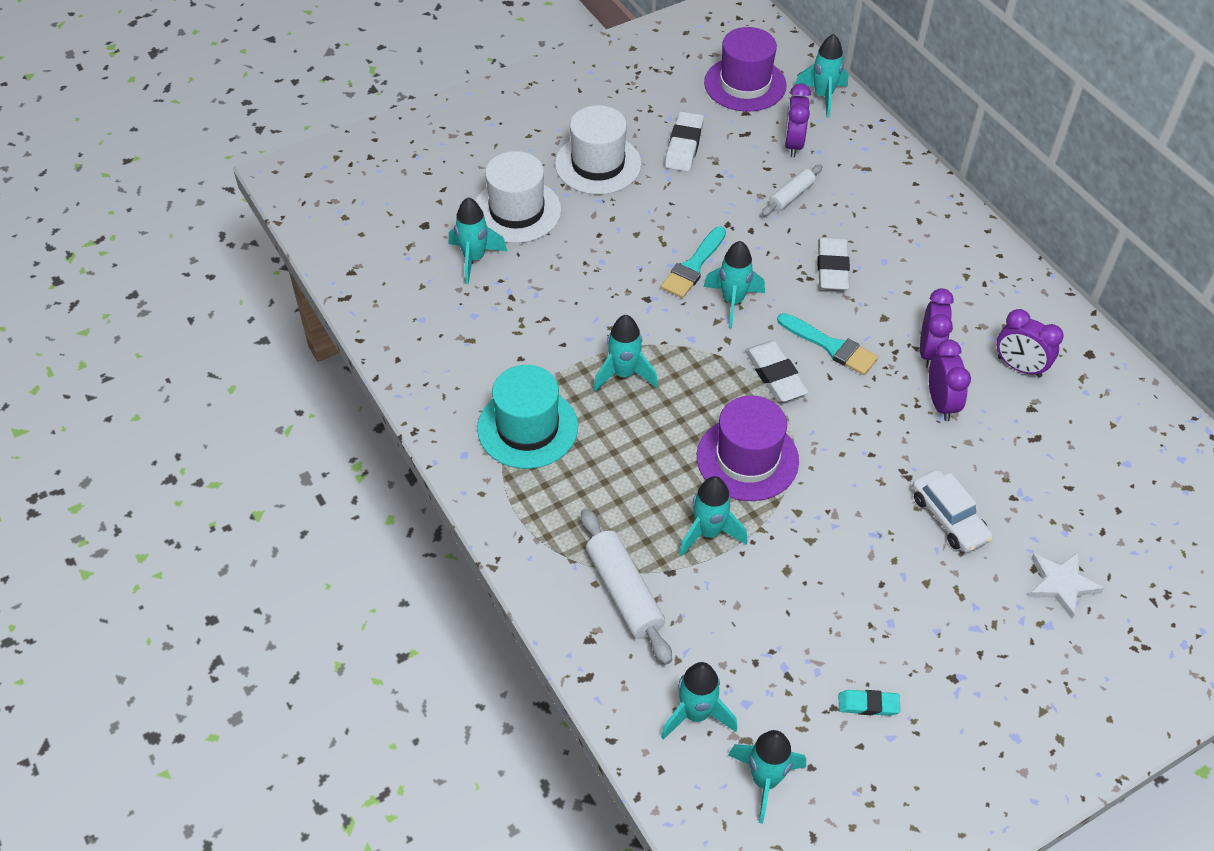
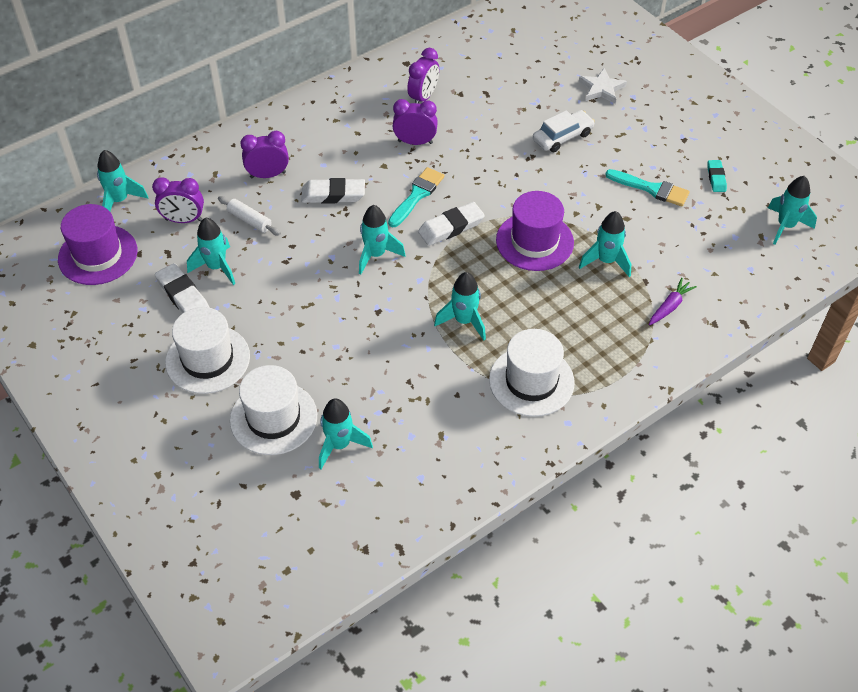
camera: 95 degrees left, 0 degrees up
(527, 427) = (531, 381): turquoise hat -> white hat
(624, 592) = (670, 306): white rolling pin -> purple carrot
(684, 146) = (183, 296): white eraser -> white eraser turned 45 degrees clockwise
(693, 266) = (337, 282): turquoise brush -> turquoise brush (651, 189)
(696, 714) = (752, 262): turquoise rocket -> turquoise rocket (216, 267)
(941, 403) = (463, 137): purple clock -> purple clock (268, 175)

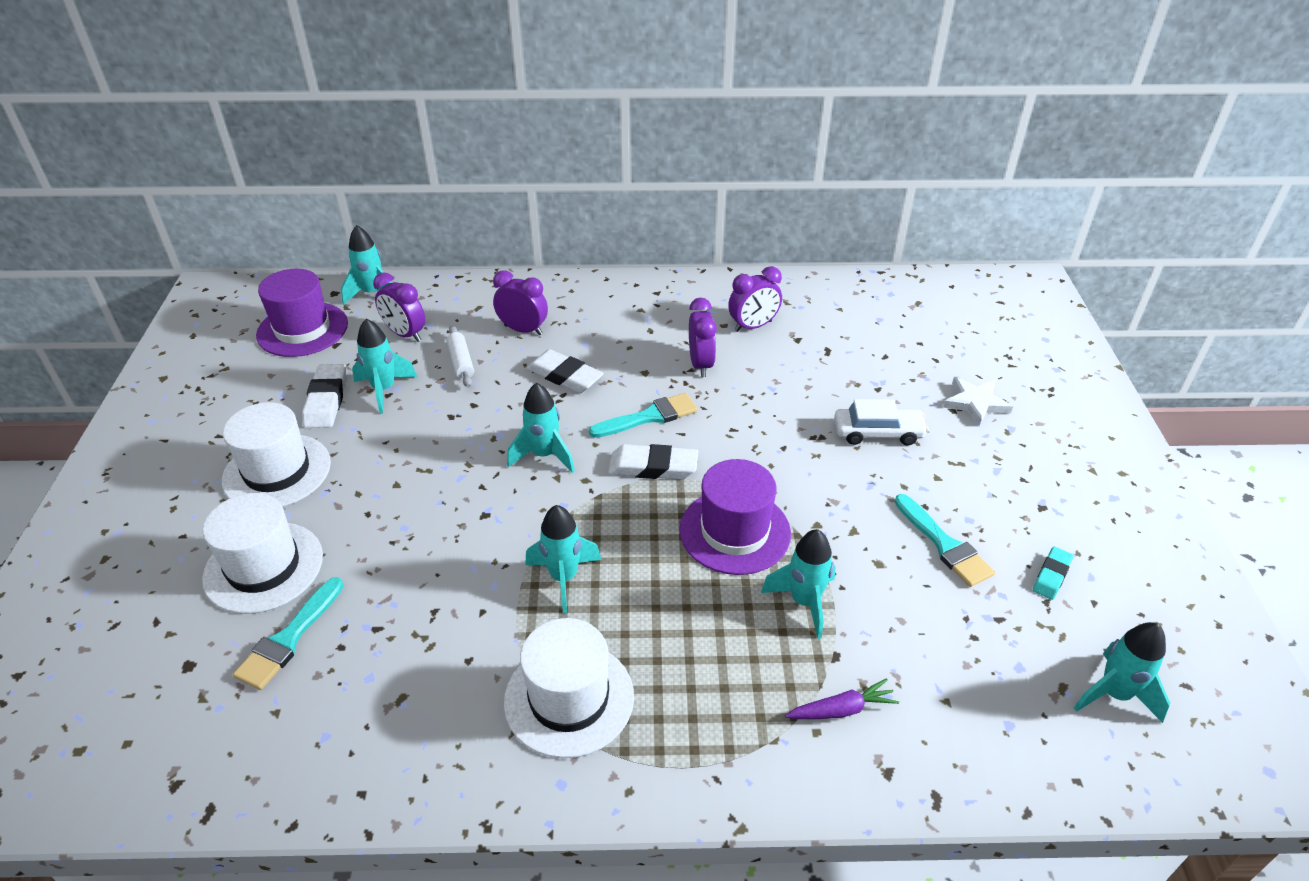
camera: 35 degrees right, 10 degrees down
(339, 445) = (289, 638): turquoise rocket -> turquoise brush
(415, 142) = (701, 364): purple clock -> purple clock turned 45 degrees clockwise

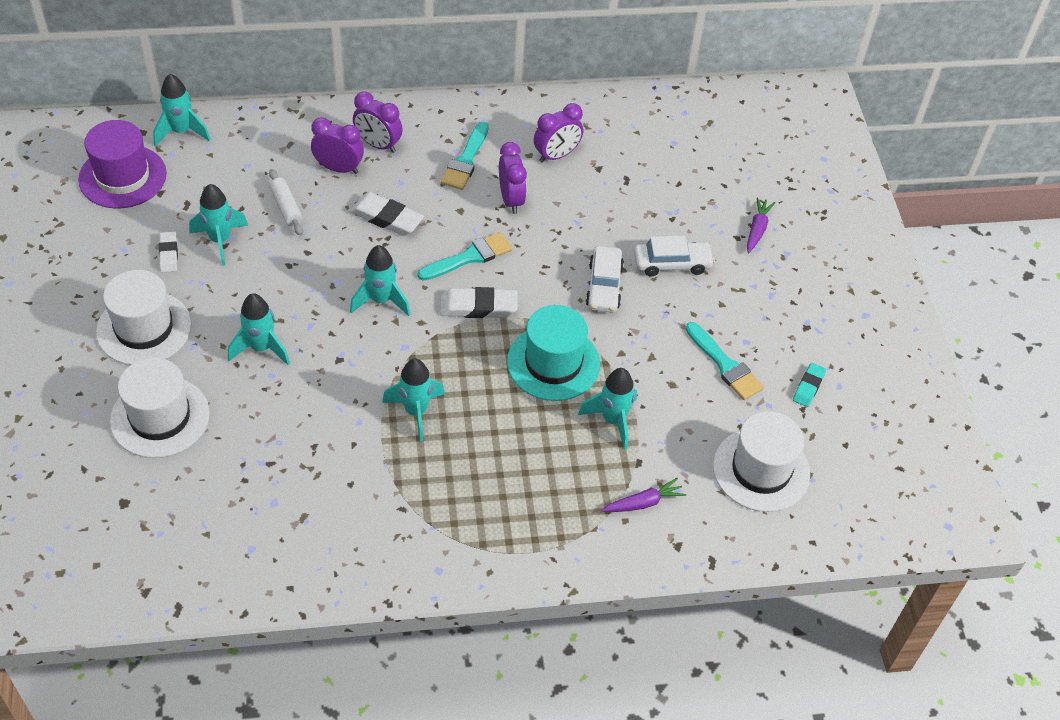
camera: 10 degrees left, 10 degrees up
(289, 638) = (200, 476): turquoise brush -> turquoise brush (466, 160)
(326, 400) = (168, 254): white eraser -> white eraser, size x0.61
(405, 334) = (225, 178): purple clock -> purple clock (378, 145)
(569, 698) = (435, 508): white hat -> white hat (761, 470)
(734, 531) = (553, 363): purple hat -> turquoise hat
(799, 452) = (604, 286): none -> white car
(975, 403) = (757, 229): white star -> purple carrot
(1114, 694) = (846, 478): turquoise rocket -> turquoise rocket (261, 348)

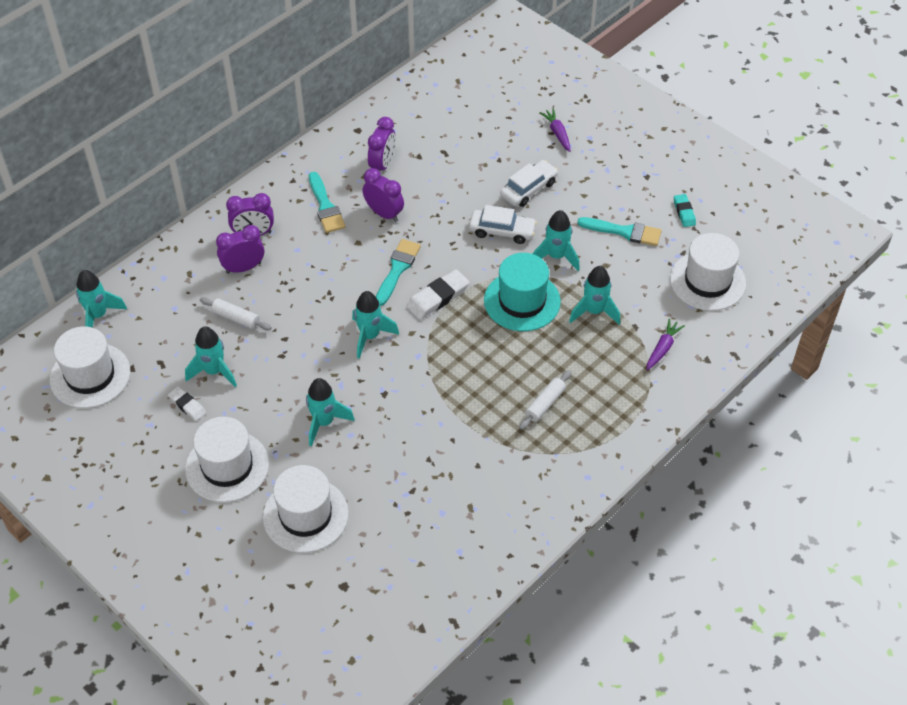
camera: 35 degrees left, 0 degrees up
(122, 177) = (90, 375): purple hat -> white hat
(387, 218) = (314, 280): white eraser -> none
(416, 411) = (470, 391): turquoise rocket -> turquoise rocket (556, 256)
(472, 473) = (545, 404): none -> white rolling pin
(604, 286) = (502, 231): white car -> white car turned 45 degrees counterclockwise

